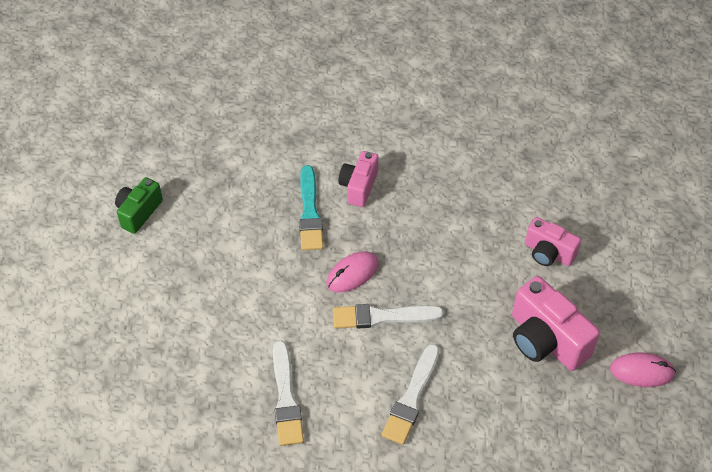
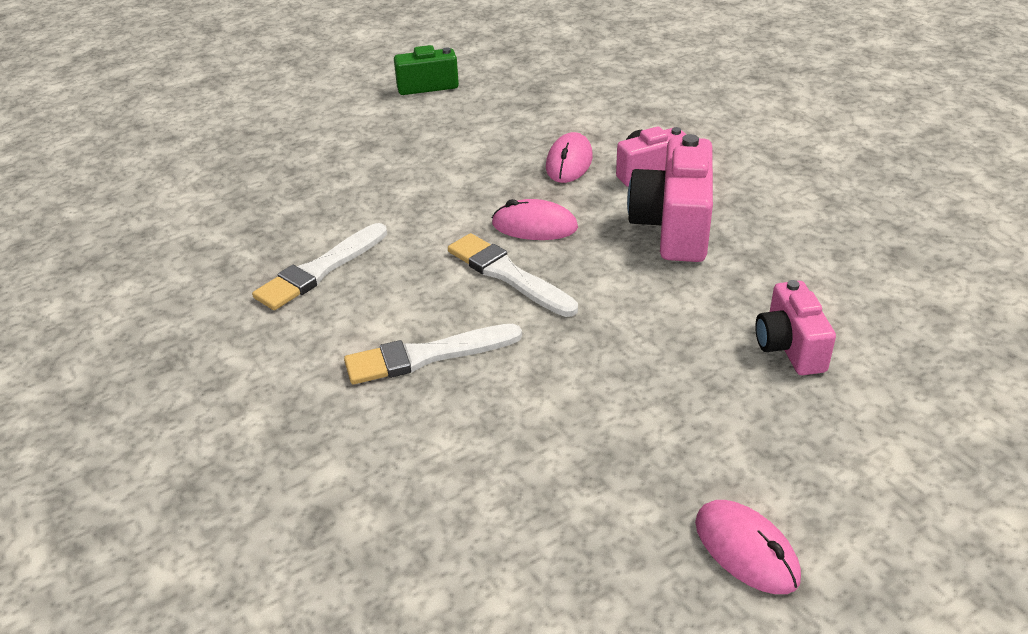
camera: 50 degrees right, 15 degrees down
(310, 212) = (569, 162): turquoise brush -> pink mouse
(545, 340) = (659, 420): pink camera -> pink camera (673, 227)

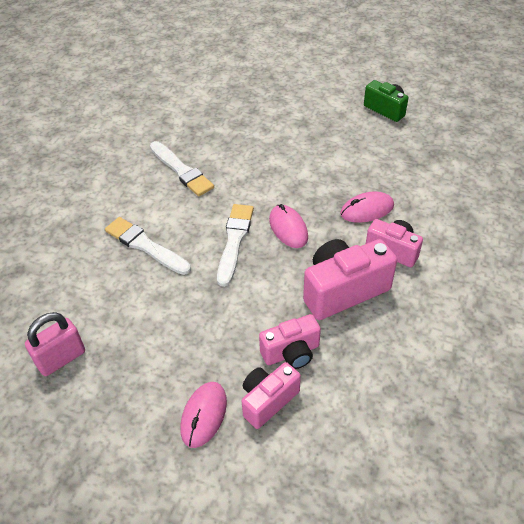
camera: 55 degrees right, 10 degrees up
(321, 270) = (181, 170): white brush -> white brush turned 135 degrees counterclockwise
(558, 521) = (61, 358): none -> pink padlock
(732, 301) = (291, 353): none -> pink camera
(746, 550) = (84, 448): pink mouse -> pink mouse (204, 415)

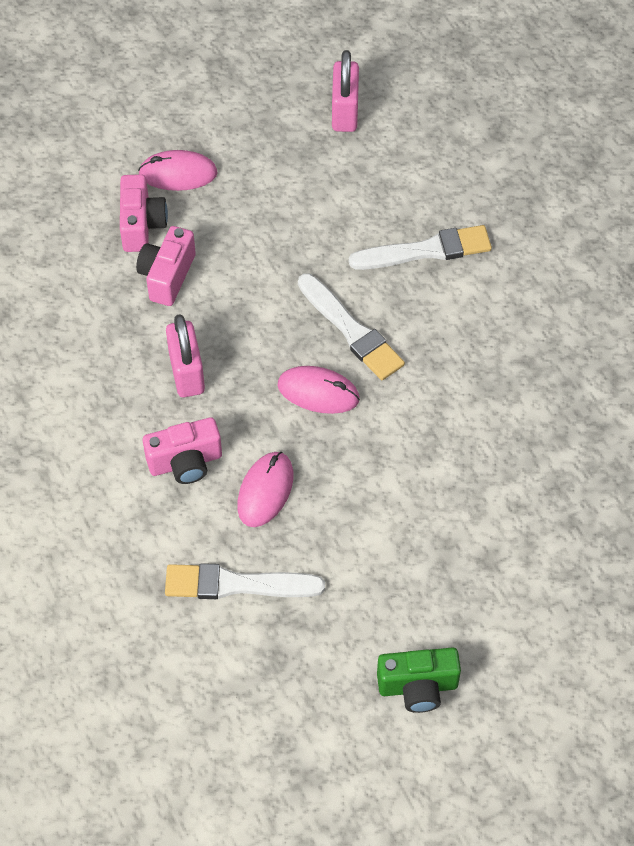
camera: 130 degrees right, 10 degrees up
(181, 170) = (522, 359): white brush -> white brush (238, 584)
(204, 415) = (178, 173): pink mouse -> pink mouse turned 60 degrees counterclockwise
(343, 290) = (187, 373): pink camera -> pink padlock

